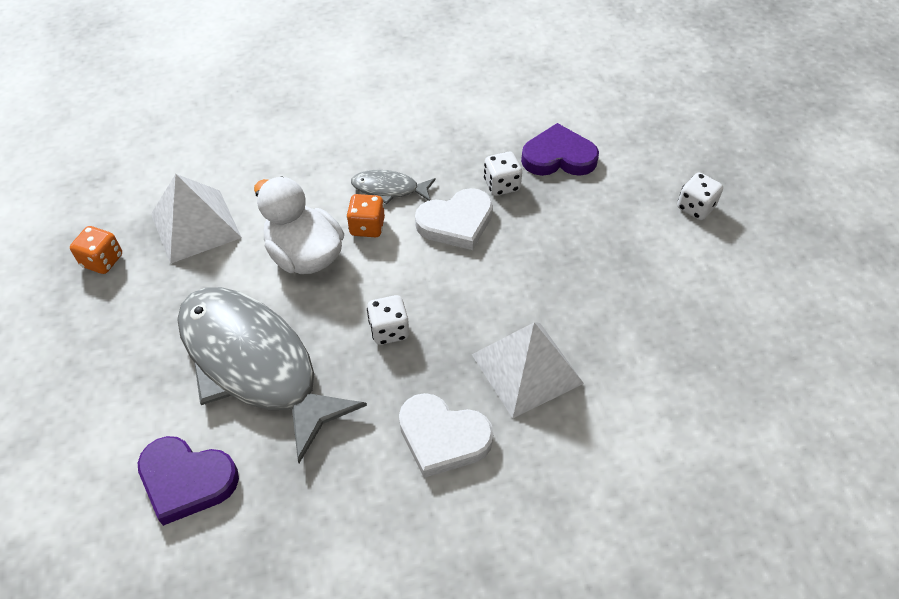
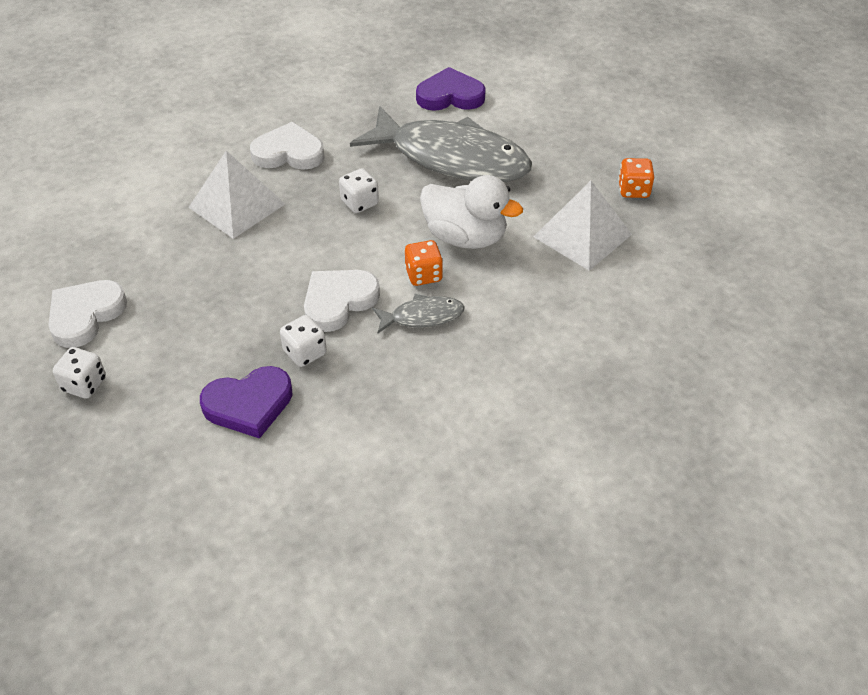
camera: 160 degrees right, 5 degrees down
(698, 274) = (85, 315): none -> white heart

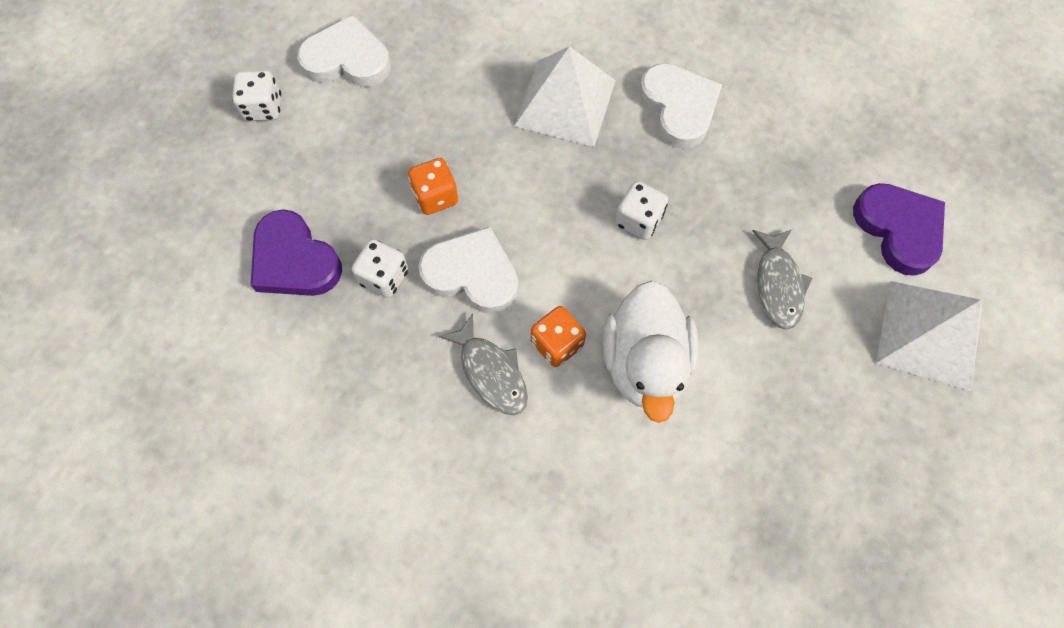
camera: 65 degrees right, 20 degrees up
(451, 158) = (778, 284): grey fish -> grey fish, size x0.44
(582, 235) = (726, 506): white pyramid -> white pyramid (929, 334)
(633, 190) = (857, 544): orange dice -> orange dice (435, 196)

